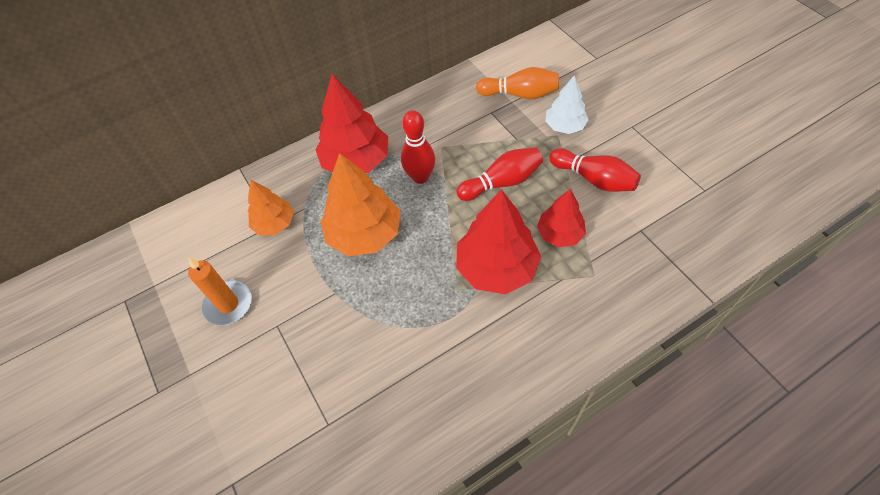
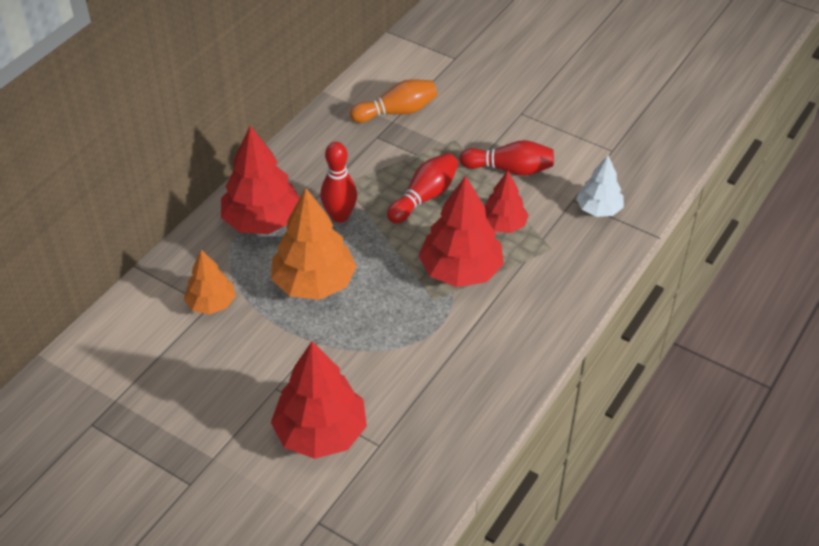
camera: 30 degrees left, 10 degrees down
(228, 304) = (212, 388): orange candle -> none
(287, 388) = (321, 433): none -> red tree
(565, 126) = (457, 130): white tree -> white tree (598, 209)

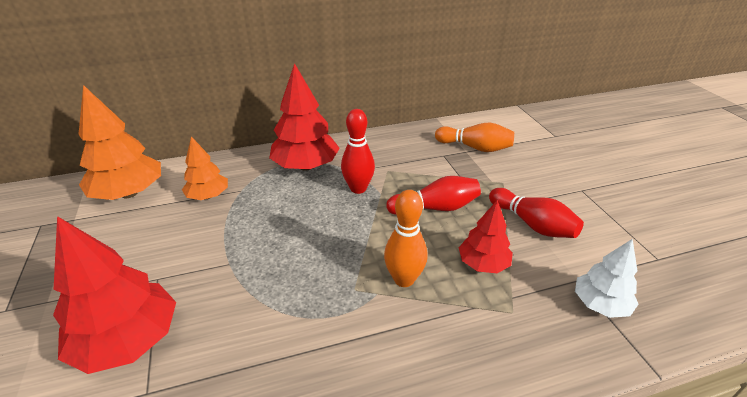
camera: 40 degrees right, 10 degrees down
(314, 283) = (284, 221): orange tree -> orange tree (129, 193)
(460, 271) = (404, 279): red tree -> orange bowling pin

